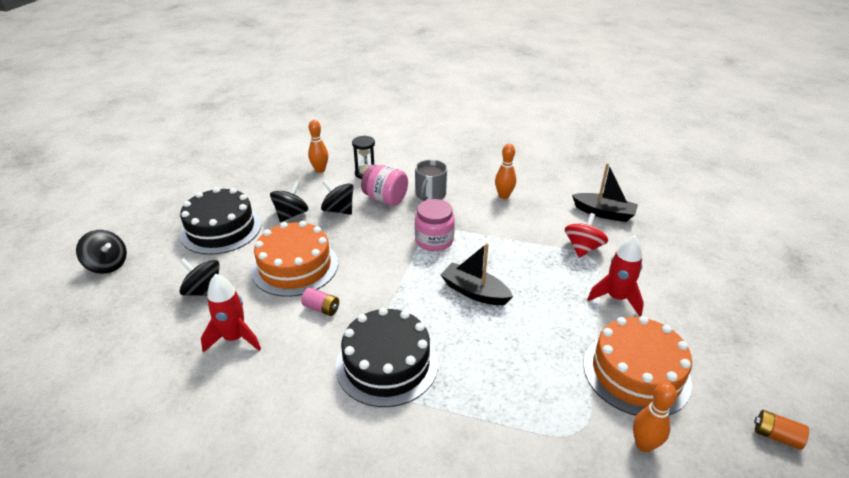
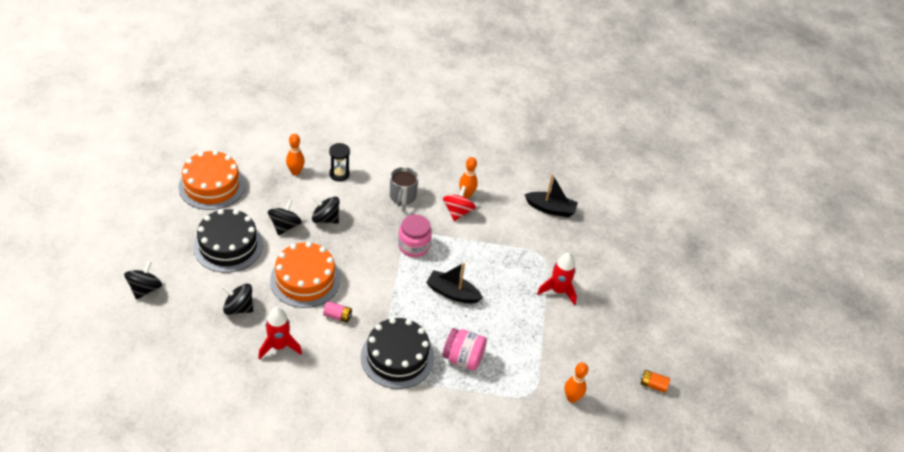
camera: 15 degrees left, 10 degrees up
(107, 265) = (145, 289): black spinning top -> black spinning top turned 90 degrees counterclockwise
(385, 199) = (364, 203): pink jar -> pink jar (463, 358)
(583, 248) = (533, 246): red spinning top -> red spinning top (458, 212)
(636, 373) = (569, 349): orange cake -> orange cake (211, 185)

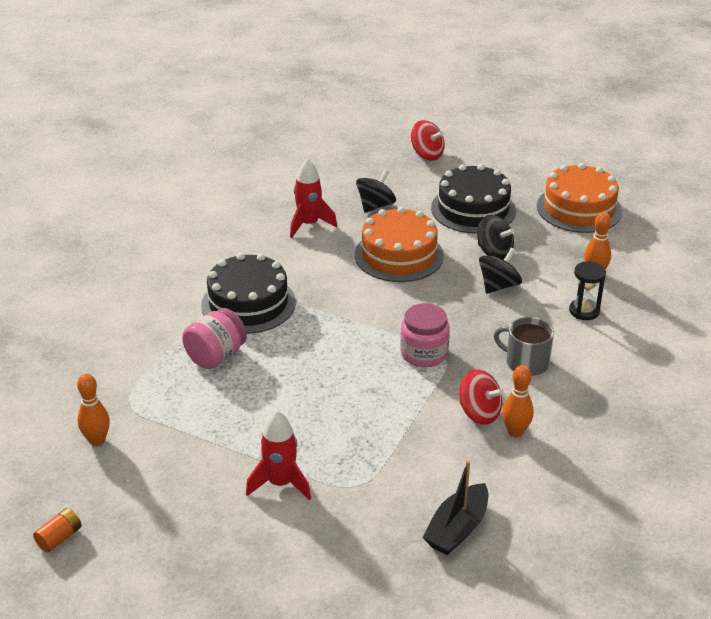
camera: 115 degrees right, 10 degrees down
(145, 289) = (427, 154): black spinning top -> red spinning top
(337, 316) = (332, 270): pink battery -> none
(452, 293) = (325, 371): black boat -> none

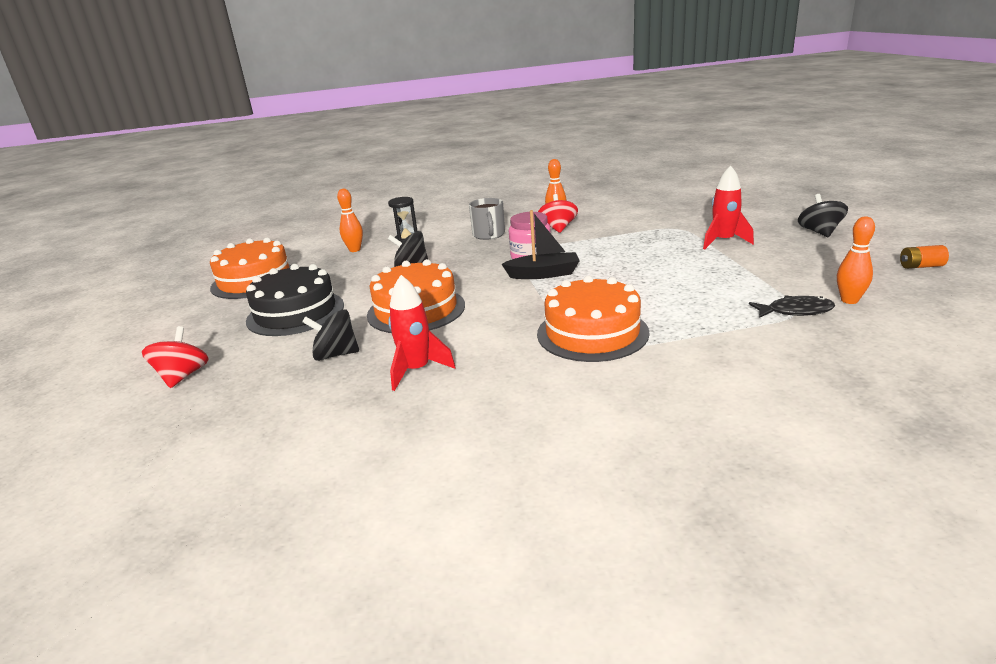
camera: 125 degrees left, 10 degrees down
(129, 403) = (795, 311): none -> black fish
(216, 356) = (677, 310): pink jar -> none
(248, 303) = (592, 333): black cake -> orange cake
(457, 529) = (650, 205): black boat -> black boat (544, 274)
(494, 252) = (364, 282): black spinning top -> black spinning top (819, 232)

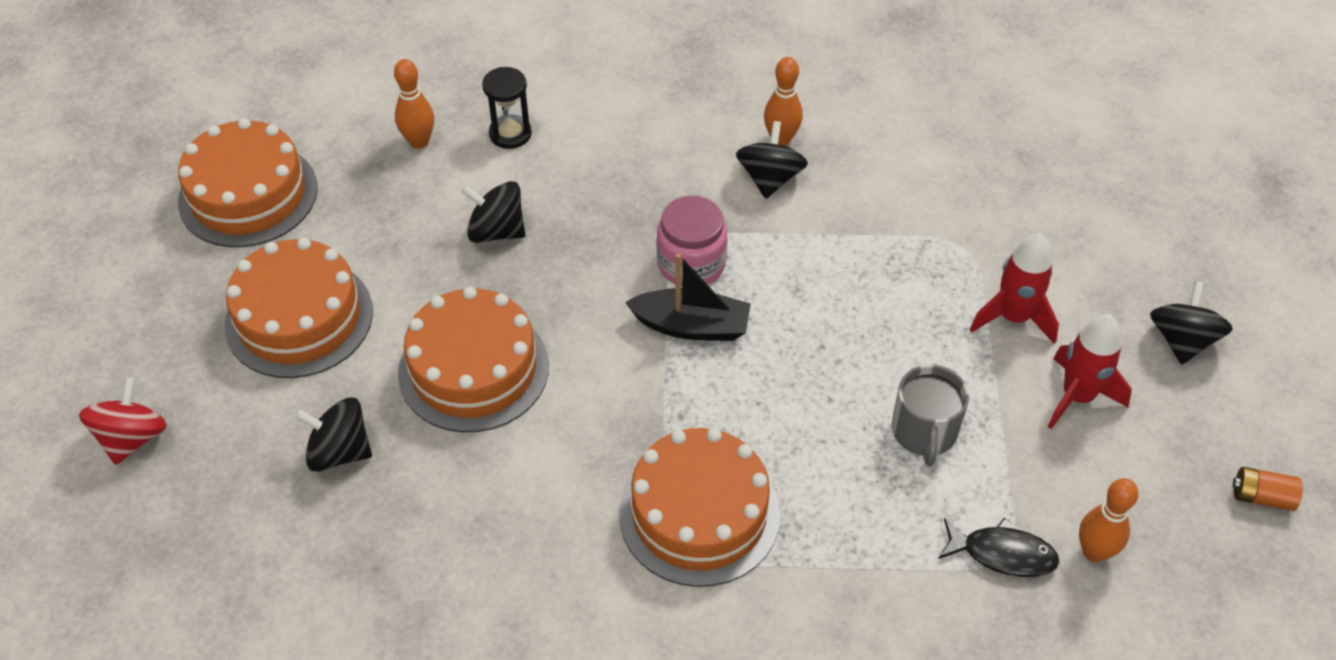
camera: 10 degrees right, 25 degrees up
(295, 313) = (299, 318): black cake -> orange cake
(417, 370) = (439, 526): red rocket -> red rocket (1077, 396)
(489, 235) = (649, 162): grey mug -> grey mug (924, 432)
(558, 228) = (770, 178): red spinning top -> black spinning top

